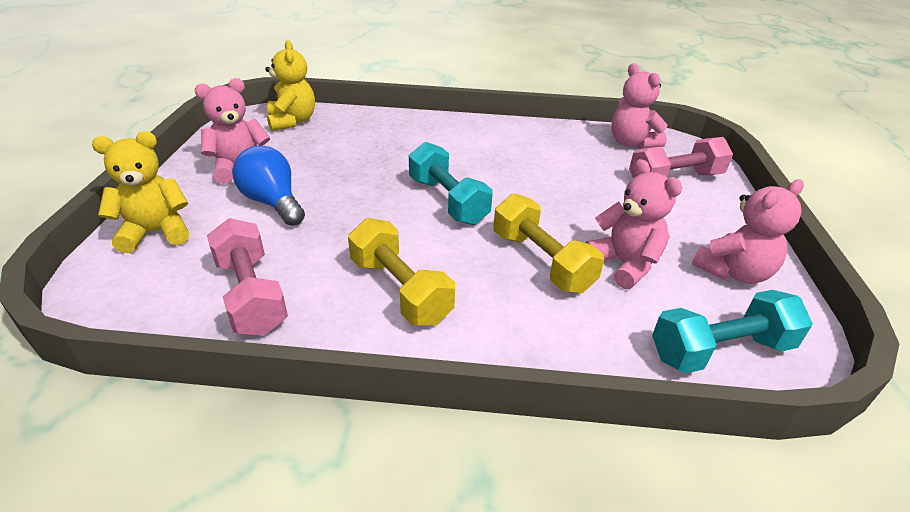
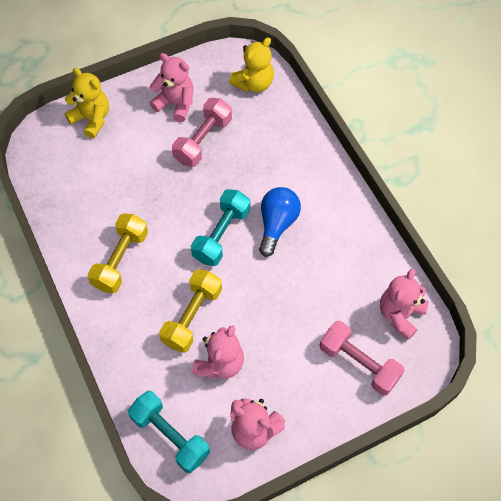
camera: 60 degrees right, 25 degrees up
(251, 295) = (75, 198): pink dumbbell -> pink dumbbell (203, 140)
(273, 203) = (153, 148): blue light bulb -> blue light bulb (277, 224)

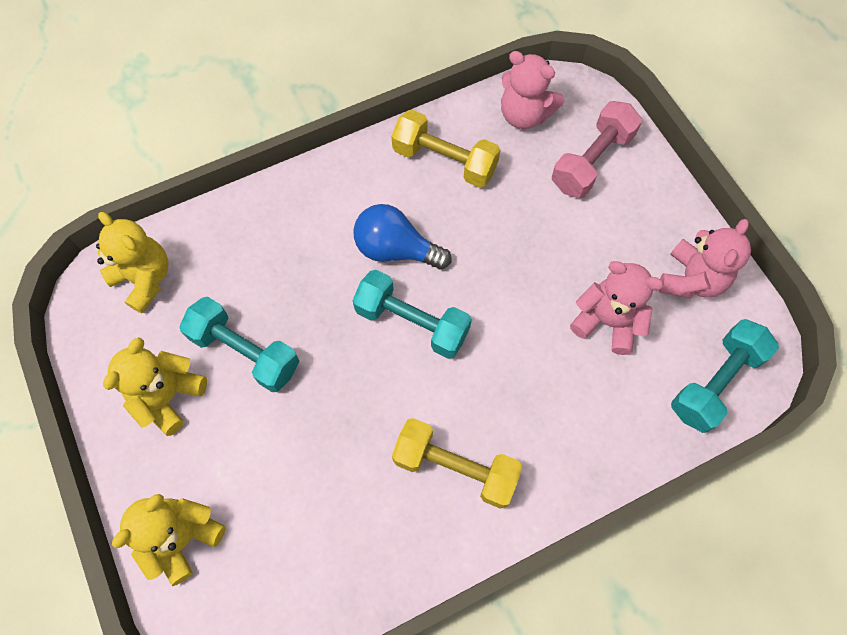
camera: 90 degrees left, 5 degrees up
(175, 103) = (168, 396): pink teddy bear -> yellow teddy bear
(192, 316) = (542, 359): yellow dumbbell -> yellow dumbbell (444, 161)
(203, 140) = (245, 352): pink dumbbell -> turquoise dumbbell

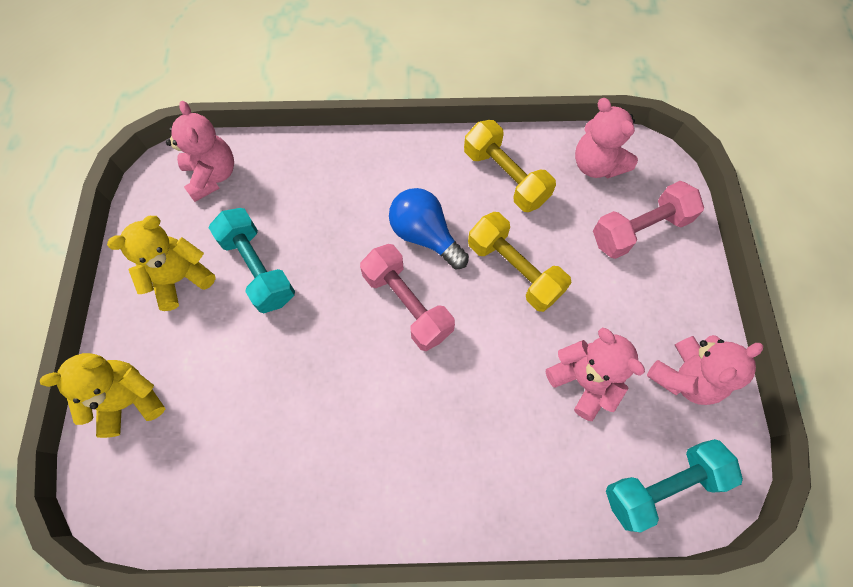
camera: 25 degrees right, 0 degrees up
(145, 279) = (212, 176): yellow teddy bear -> pink teddy bear
(412, 322) = (407, 304): turquoise dumbbell -> pink dumbbell
(455, 467) = (380, 450): yellow dumbbell -> yellow dumbbell (514, 270)

